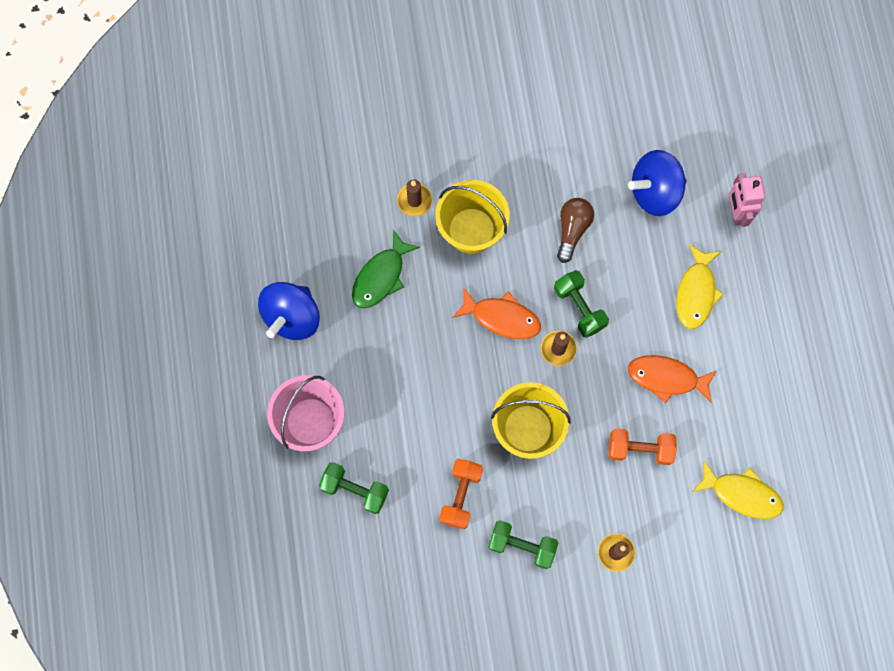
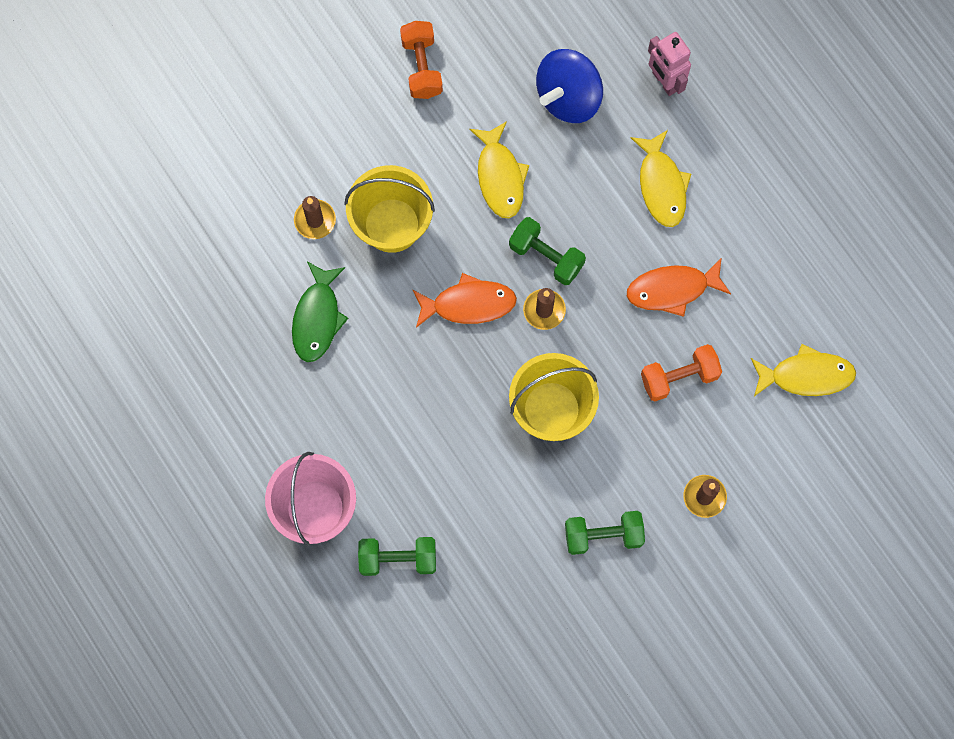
camera: 25 degrees left, 0 degrees up
(292, 317) = (241, 405): blue spinning top -> none
(461, 496) = (514, 513): orange dumbbell -> orange dumbbell (422, 67)
(572, 230) = (500, 177): brown light bulb -> yellow fish

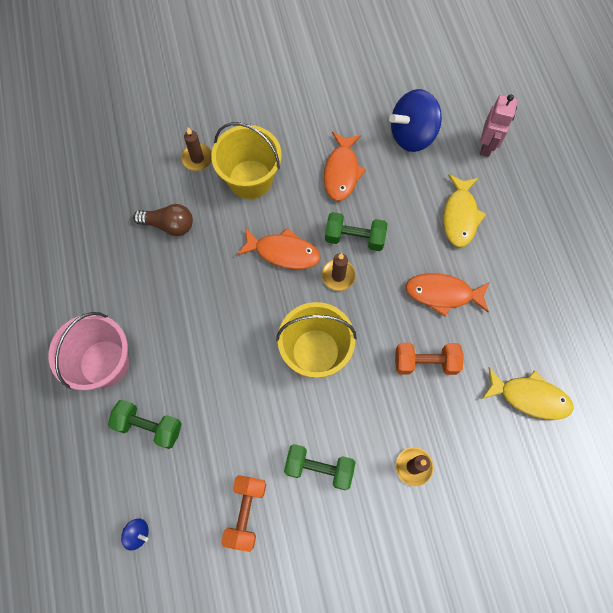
camera: 20 degrees right, 5 degrees down
(317, 318) = (169, 225): green fish -> brown light bulb
(422, 67) = (315, 84): orange dumbbell -> orange dumbbell (246, 512)
(435, 673) = (138, 533): none -> blue spinning top
(500, 177) = (342, 172): yellow fish -> orange fish
(546, 256) = (354, 238): green dumbbell -> green dumbbell turned 45 degrees counterclockwise
(664, 81) = (487, 146): pink robot -> pink robot turned 150 degrees counterclockwise

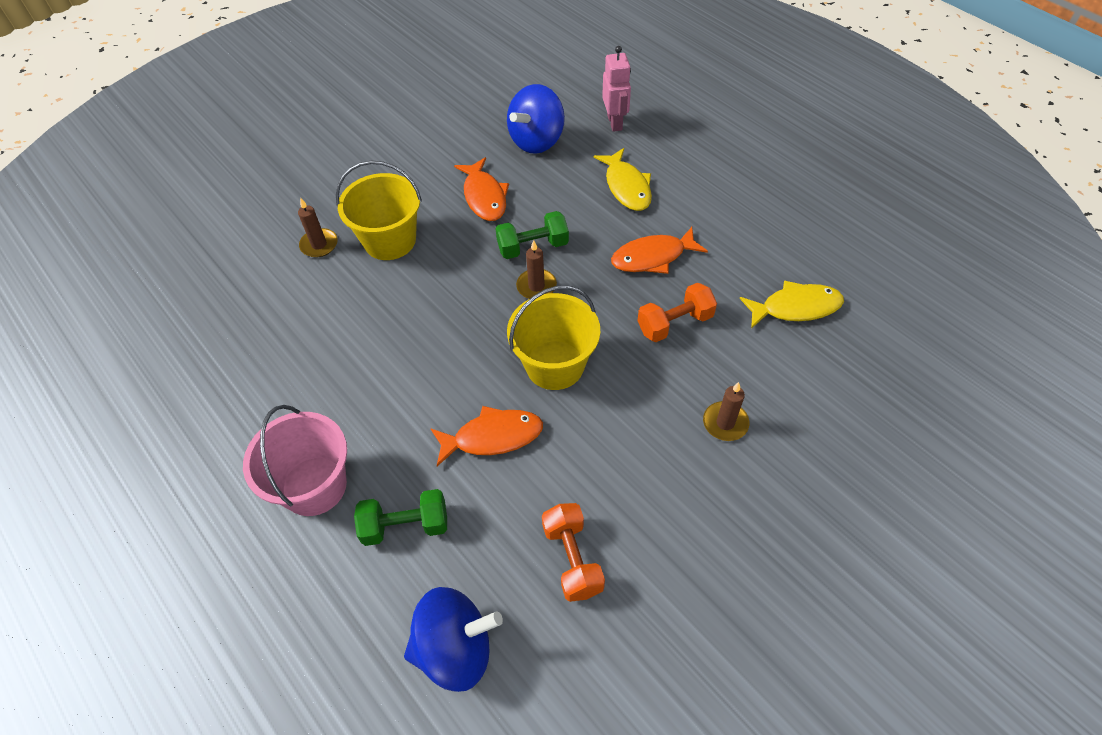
camera: 25 degrees left, 15 degrees down
(138, 533) = (455, 649): blue spinning top -> blue spinning top, size x2.36
(169, 225) = (320, 317): brown light bulb -> none
(283, 252) = (464, 290): orange fish -> orange fish (493, 437)
(319, 468) = (627, 473): green dumbbell -> none

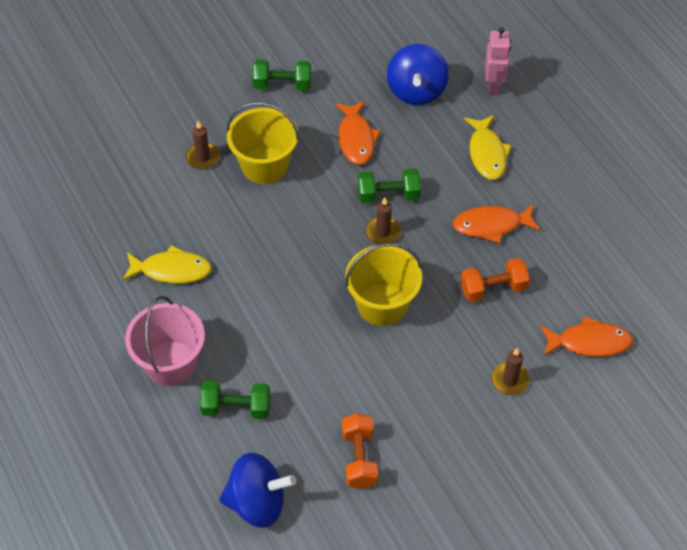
camera: 10 degrees right, 0 degrees up
(394, 158) = (282, 85): none -> green dumbbell
(493, 437) = (318, 353): orange fish -> orange fish (589, 342)
(536, 140) = (416, 91): blue spinning top -> blue spinning top turned 45 degrees counterclockwise
(795, 307) = (602, 295): yellow fish -> yellow fish (171, 270)

